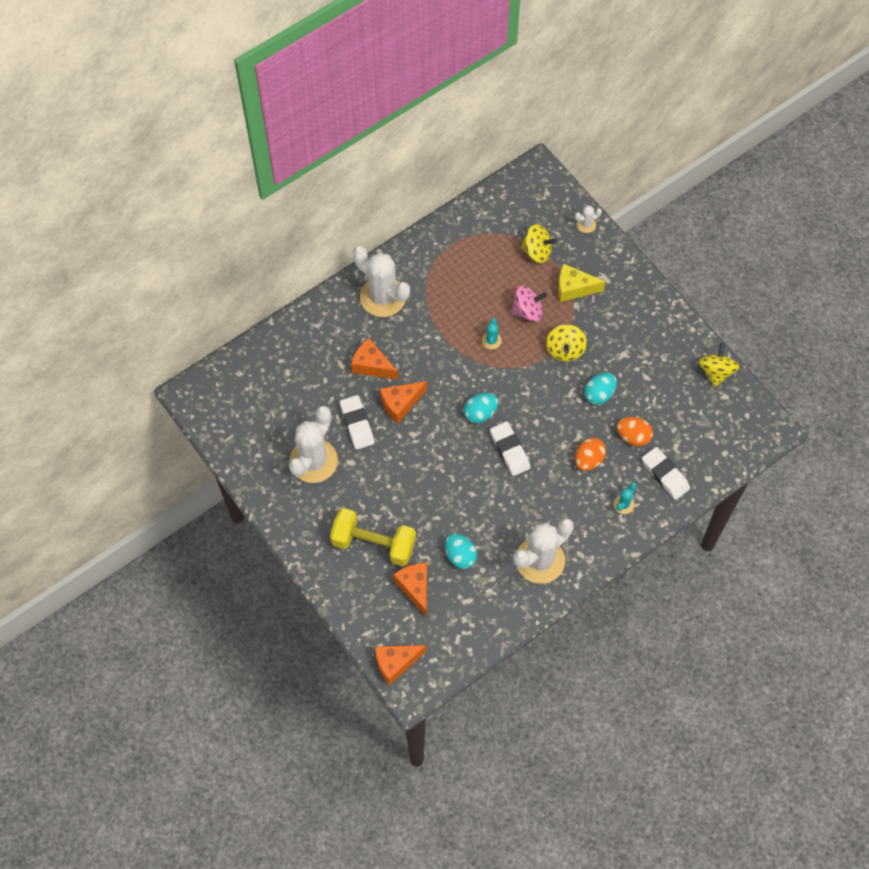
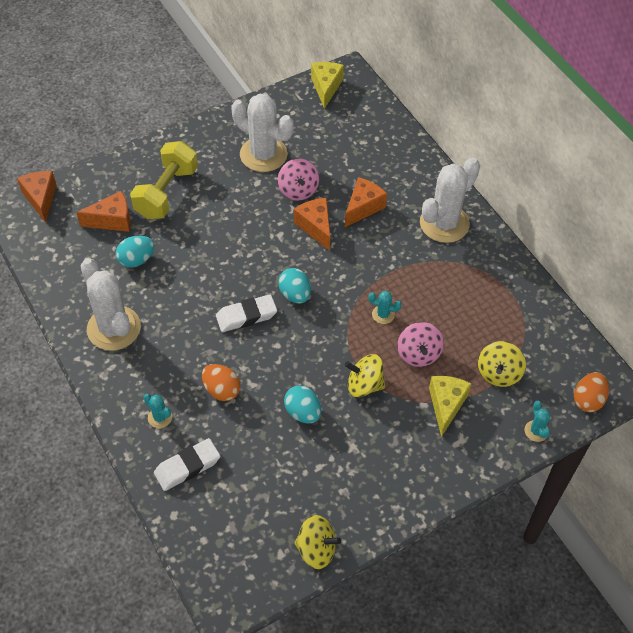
camera: 95 degrees right, 10 degrees down
(214, 413) = (326, 87): none -> yellow cheese
(357, 424) = (298, 190): white eraser -> pink spinning top
(586, 225) = (536, 431): white cactus -> turquoise cactus
(633, 436) = (242, 440): orange egg -> orange egg (588, 400)

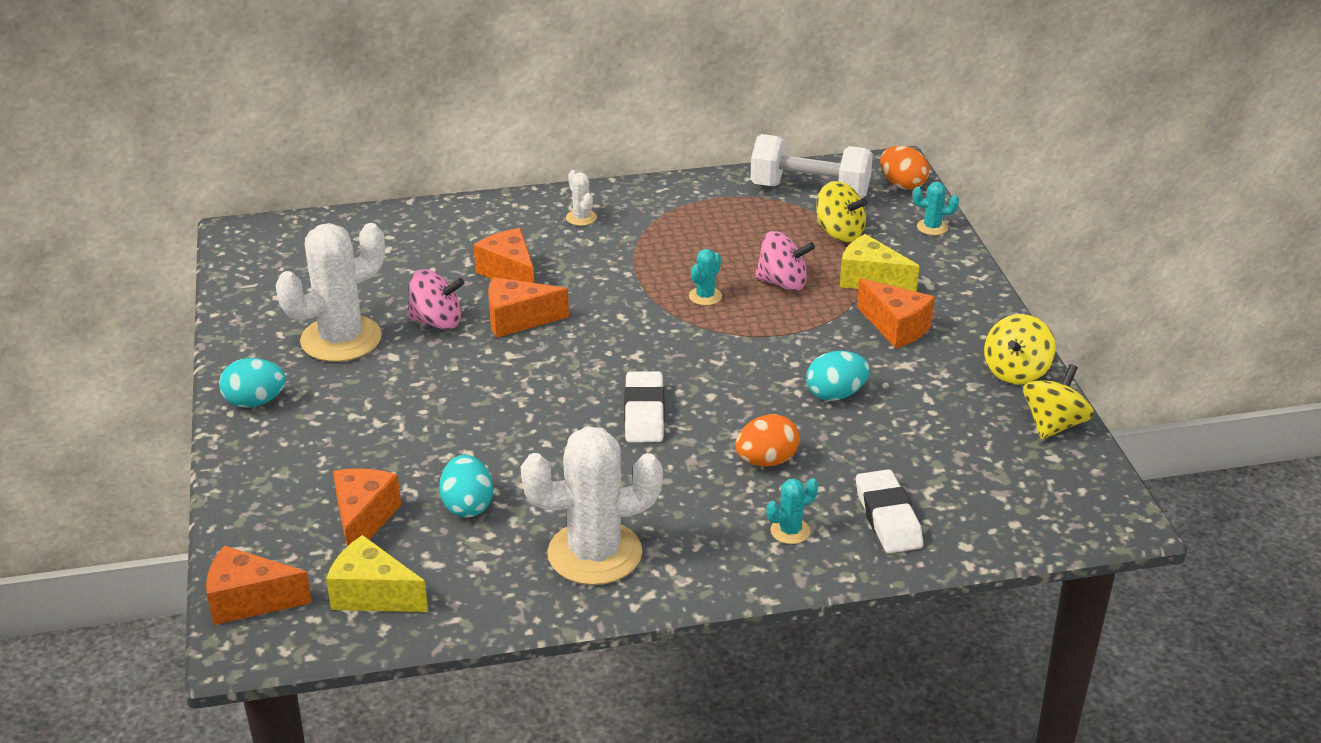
camera: 70 degrees left, 20 degrees down
(166, 192) = (346, 450): yellow dumbbell -> none
(295, 294) = (629, 362): turquoise egg -> turquoise egg (255, 402)
(326, 87) = (253, 257): yellow cheese -> yellow cheese (373, 594)
(364, 385) = (813, 335): yellow spinning top -> yellow spinning top (1016, 372)
(394, 432) = (896, 327): none -> orange cheese
(444, 223) = (581, 218): white cactus -> white cactus, size x0.43
(546, 343) = (810, 191): none -> white dumbbell

